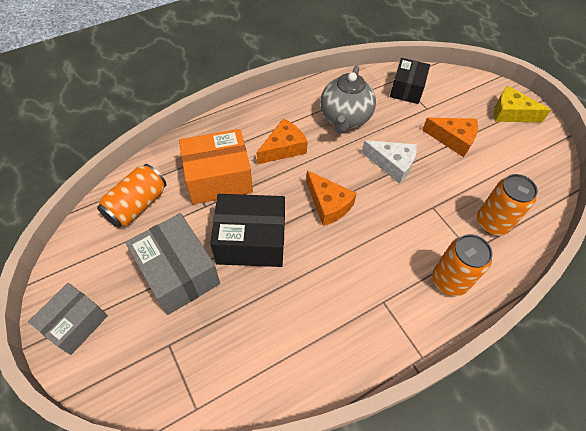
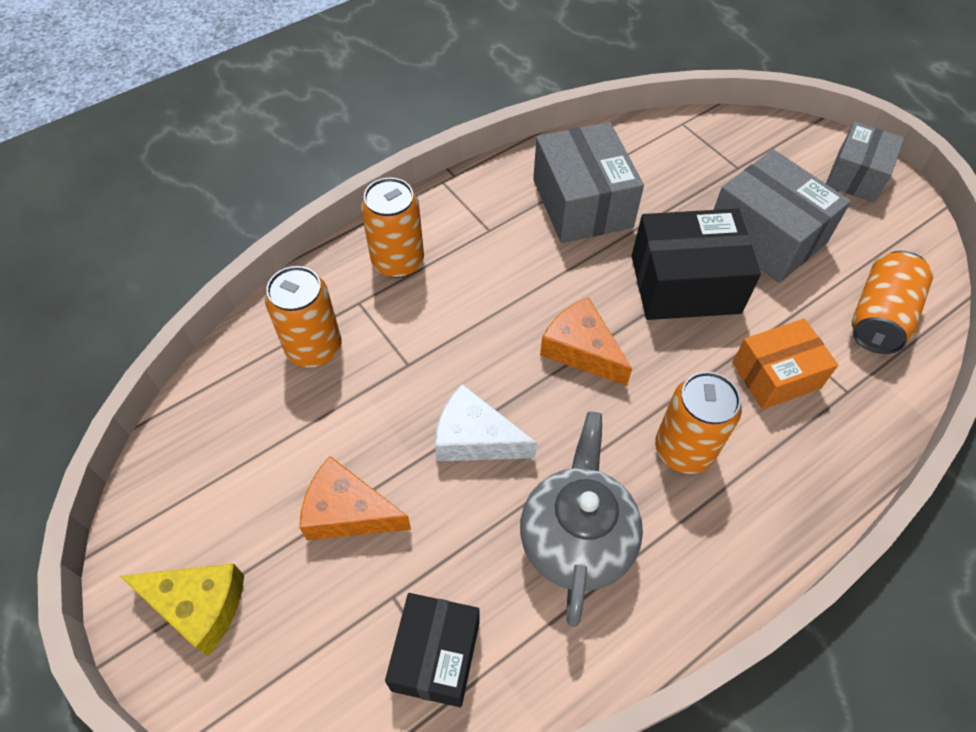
camera: 175 degrees right, 0 degrees up
(219, 178) = (776, 375): orange box -> orange box, size x0.66
(283, 148) = (684, 449): orange cheese -> orange can
(309, 319) = (582, 203): none -> grey box

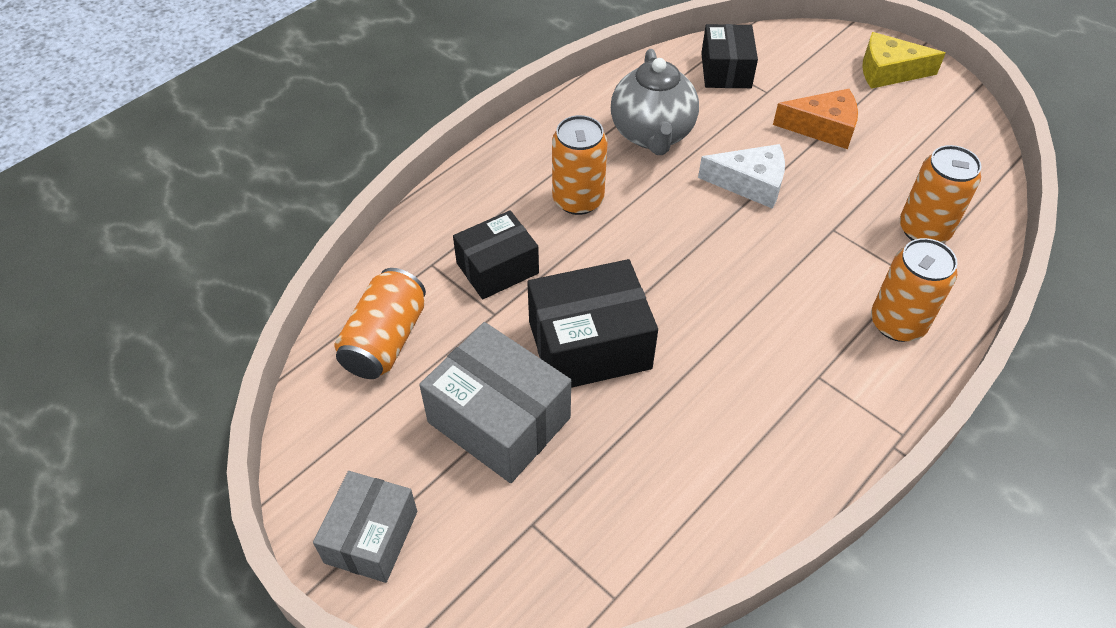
camera: 170 degrees right, 5 degrees down
(581, 350) = (681, 264): orange cheese -> none
(582, 203) = (724, 430): grey box -> none
(776, 375) = (497, 268): orange box -> black box

